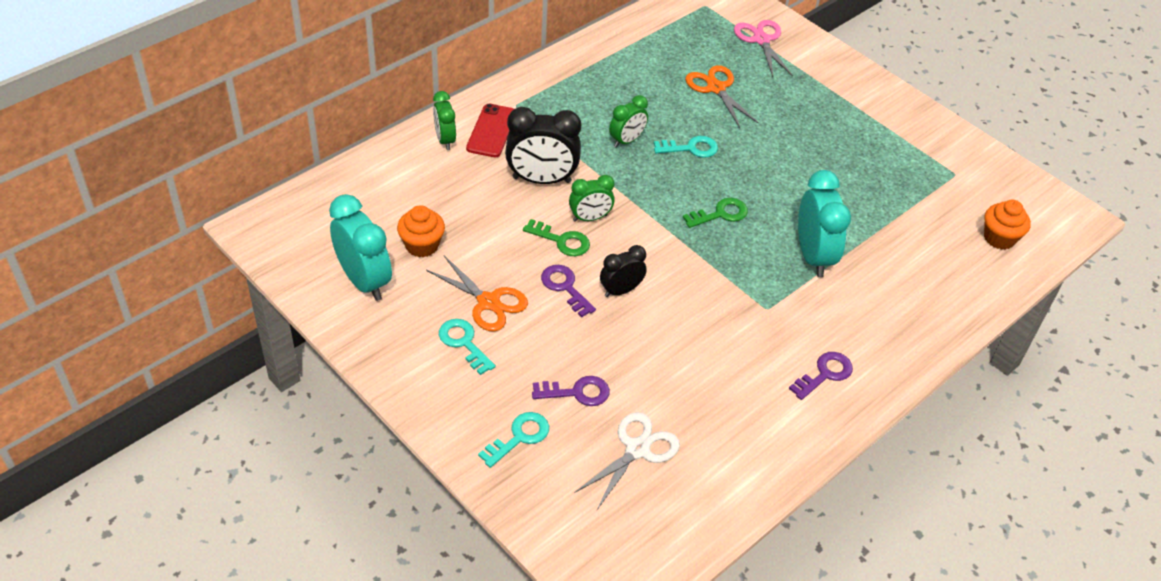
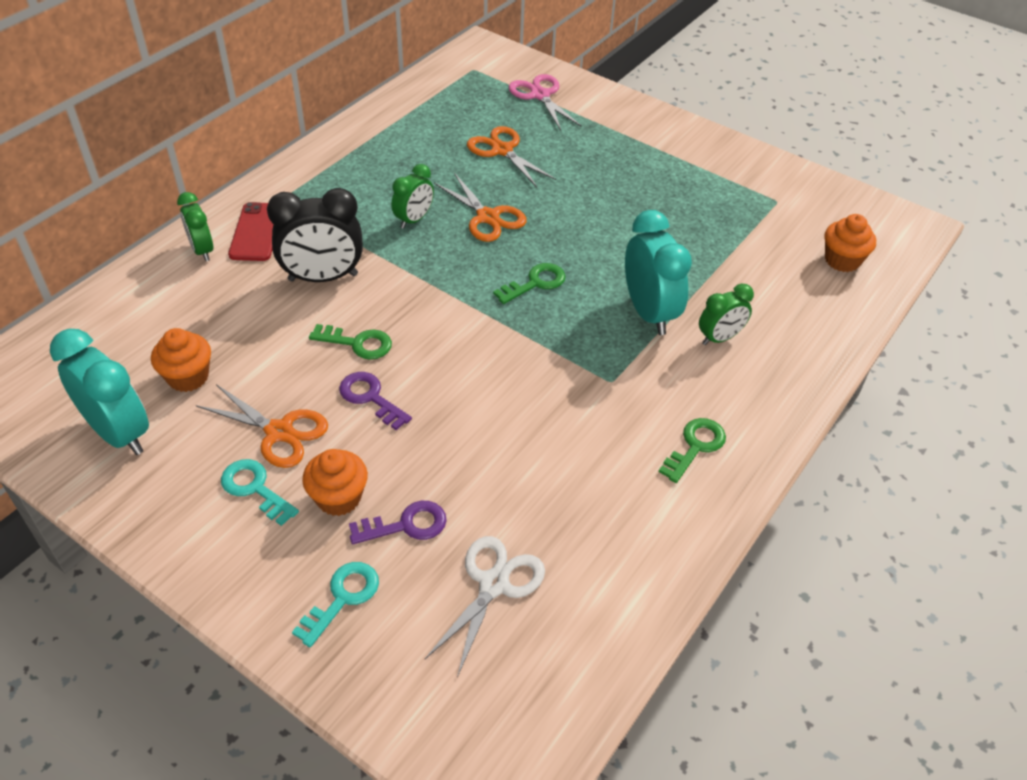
camera: 10 degrees left, 0 degrees up
(527, 362) = (338, 498): none -> orange cupcake
(590, 218) = (387, 312): green clock -> green clock (719, 338)
(621, 290) = (437, 390): black clock -> none
(691, 148) = (487, 217): turquoise key -> orange scissors
(825, 374) = (695, 446): purple key -> green key

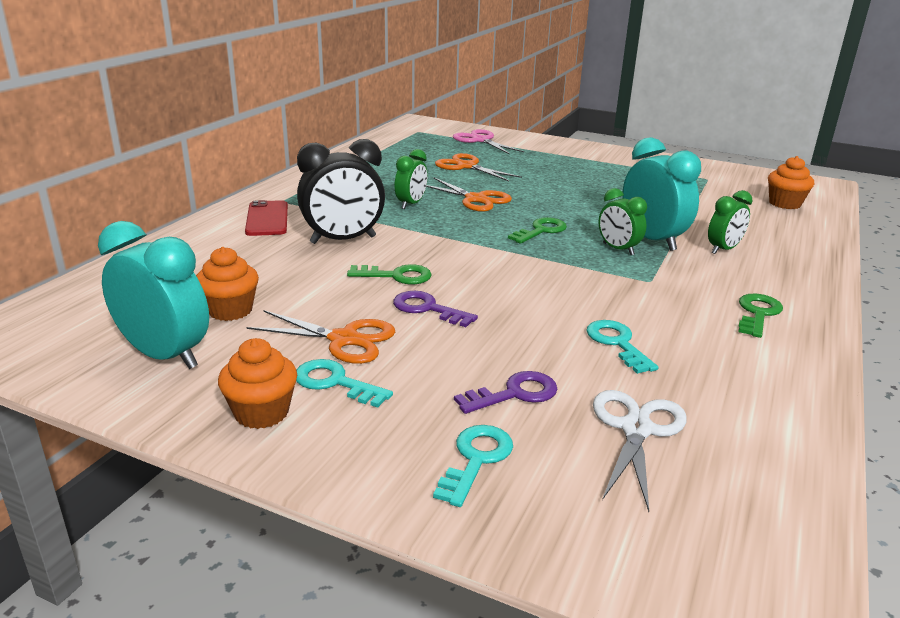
camera: 10 degrees left, 20 degrees down
(202, 250) = (217, 232): green clock -> green clock (618, 249)
(338, 498) = (431, 380): orange cupcake -> orange cupcake (261, 413)
(531, 471) = (617, 343): none -> turquoise key

